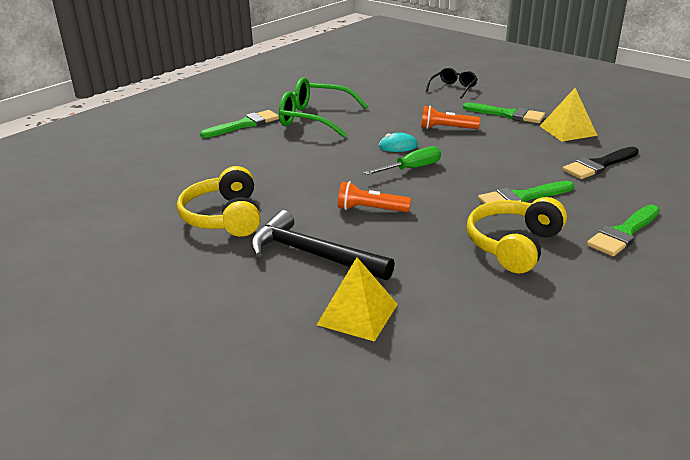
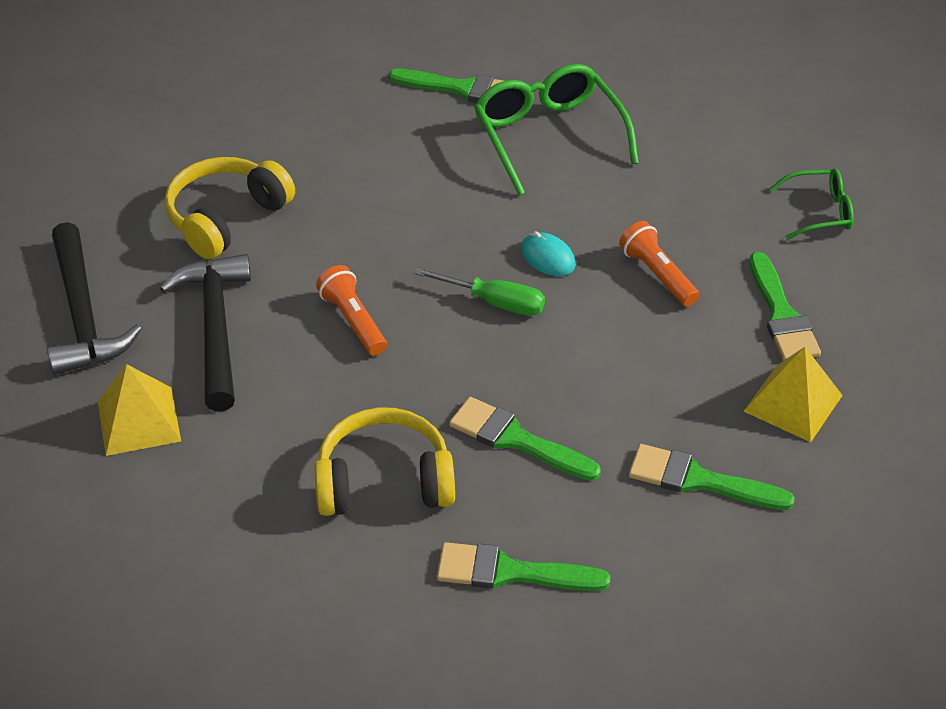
camera: 50 degrees right, 15 degrees up
(225, 300) = (82, 315): none -> black hammer
(453, 88) = (819, 212): black glasses -> green glasses
(599, 165) = (699, 480): black brush -> green brush

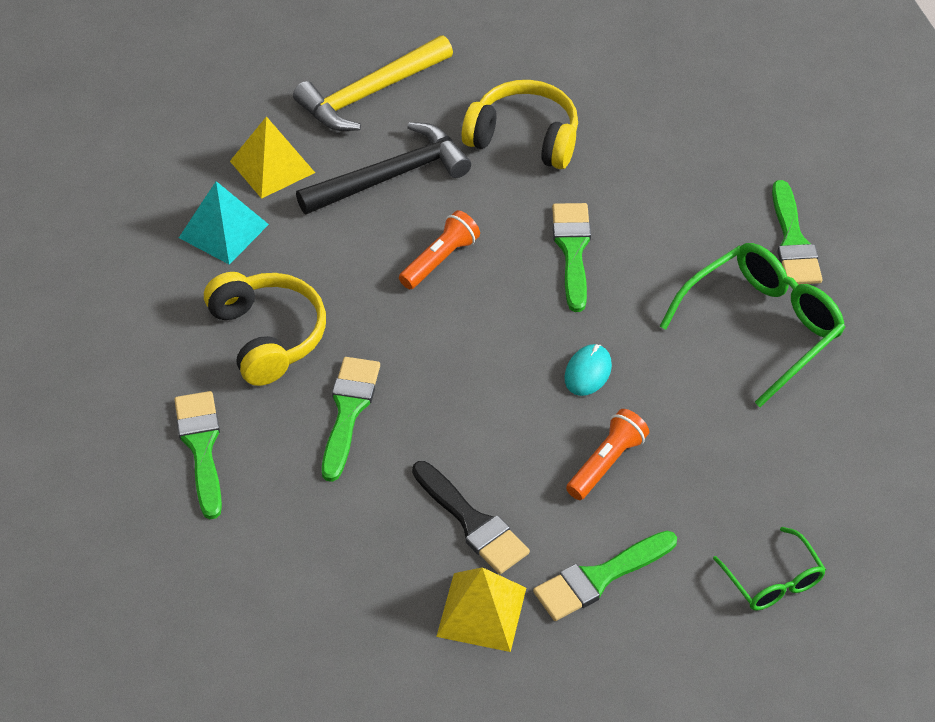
camera: 70 degrees right, 5 degrees up
(82, 315) = (369, 93): black hammer -> yellow hammer
(210, 485) = (223, 231): none -> turquoise pyramid
(495, 302) = (509, 350): green screwdriver -> none
(690, 383) = (472, 522): none -> black brush
(699, 480) = (353, 557): green brush -> green brush (572, 250)

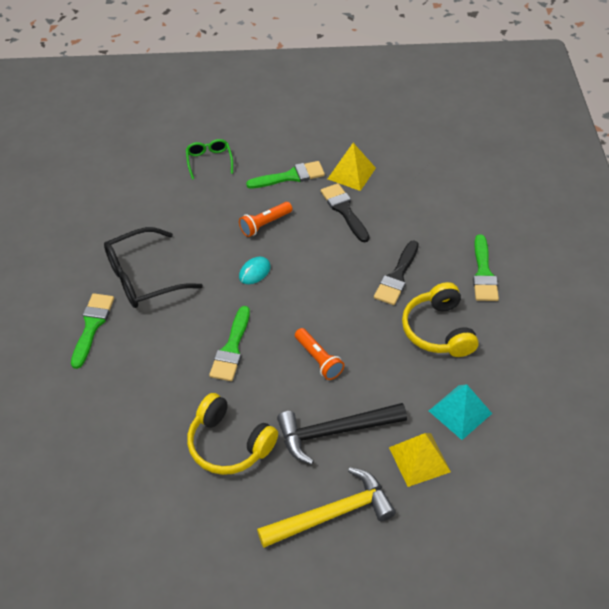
camera: 165 degrees left, 0 degrees up
(348, 411) = (397, 276): green brush -> black brush
(440, 260) = (318, 359): orange flashlight -> orange flashlight turned 90 degrees counterclockwise
(761, 327) = (144, 277): green glasses -> black glasses

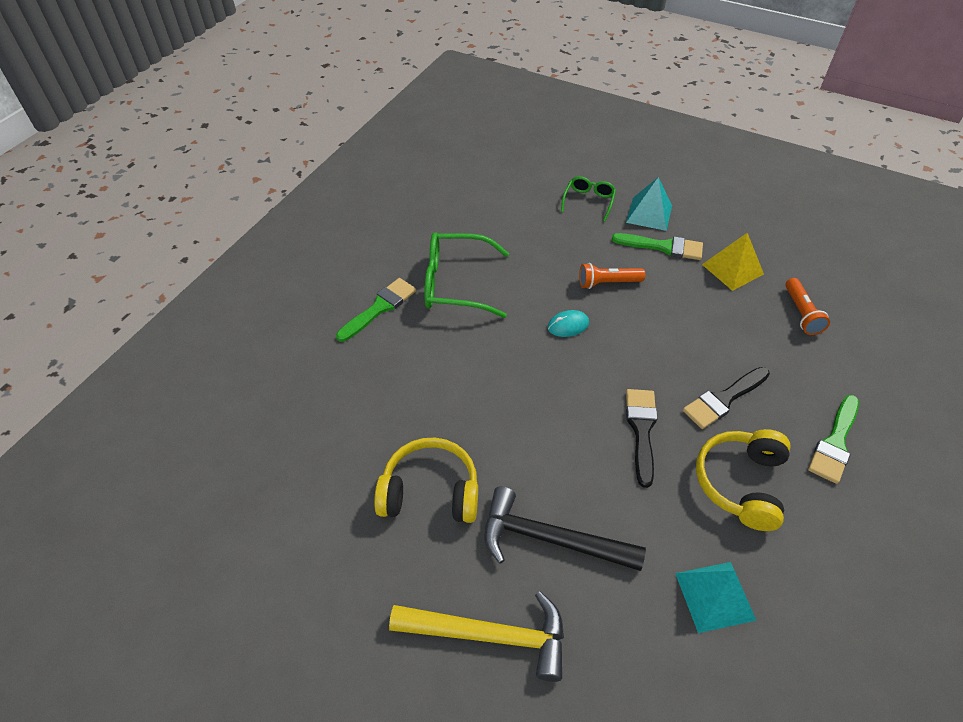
camera: 30 degrees right, 0 degrees up
(144, 277) = (456, 284): black glasses -> green glasses
(229, 444) = (430, 492): yellow headphones -> yellow headphones turned 120 degrees clockwise
(231, 348) = (496, 392): green brush -> none
(264, 152) = (649, 213): none -> turquoise pyramid
(318, 359) = (580, 448): orange flashlight -> orange flashlight (801, 313)
(344, 210) = (702, 303): black brush -> black brush (641, 430)
(419, 459) = (631, 628): yellow pyramid -> none

